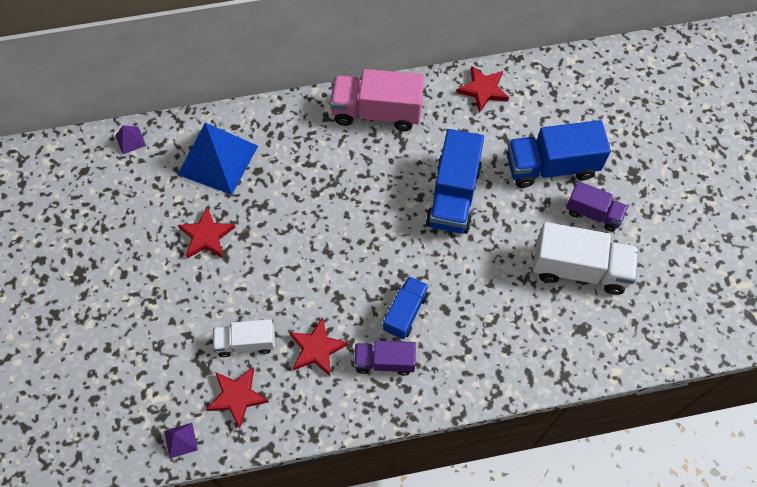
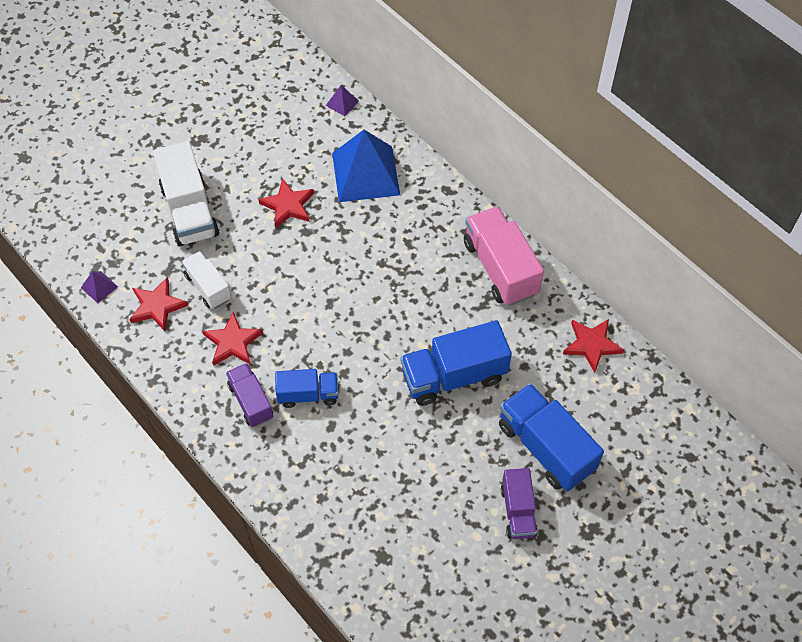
camera: 60 degrees right, 5 degrees down
(579, 269) = (446, 525): white truck -> white truck (189, 211)

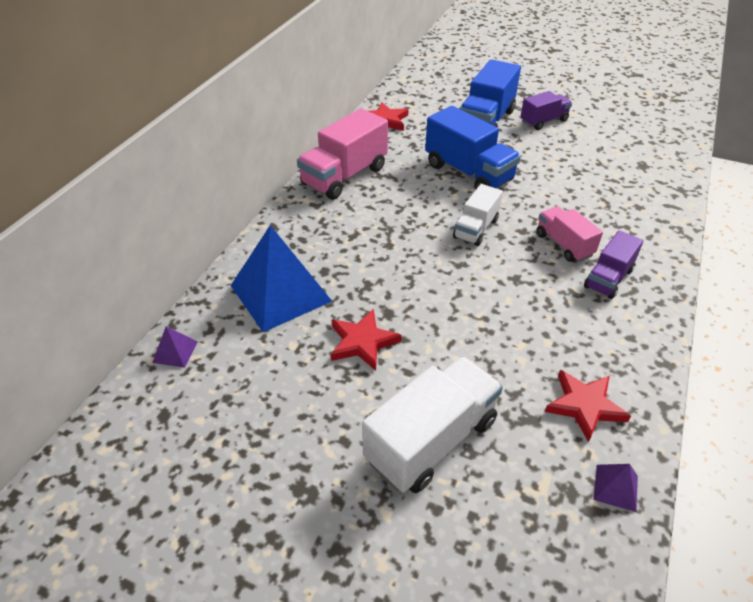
camera: 115 degrees left, 15 degrees down
(208, 287) = (521, 368): white truck -> white truck (475, 229)
(233, 342) = (564, 317): red star -> none
(308, 394) = (564, 245): blue truck -> pink truck

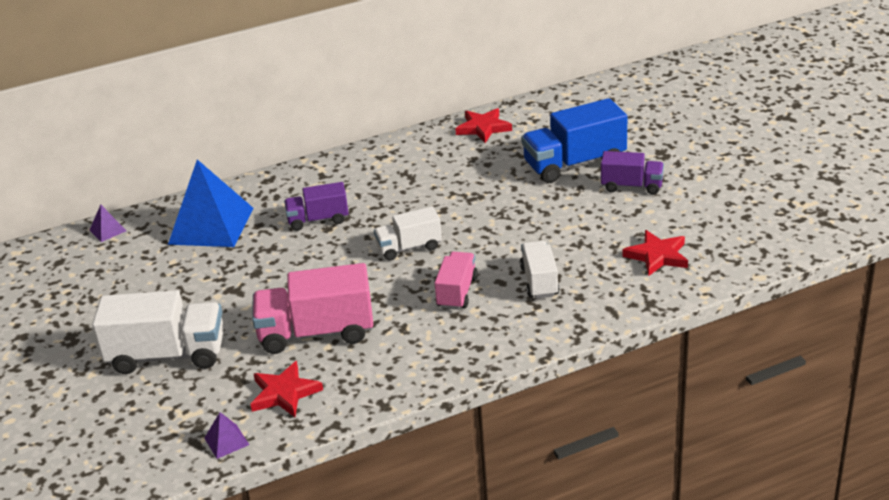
camera: 45 degrees right, 10 degrees down
(344, 176) = (376, 162): pink truck -> pink truck (316, 333)
(362, 342) = (213, 281): red star -> red star (657, 256)
(468, 173) = (479, 202): blue truck -> none
(599, 209) = (539, 281): none -> white truck
(608, 278) = (447, 332): purple truck -> purple truck (318, 220)

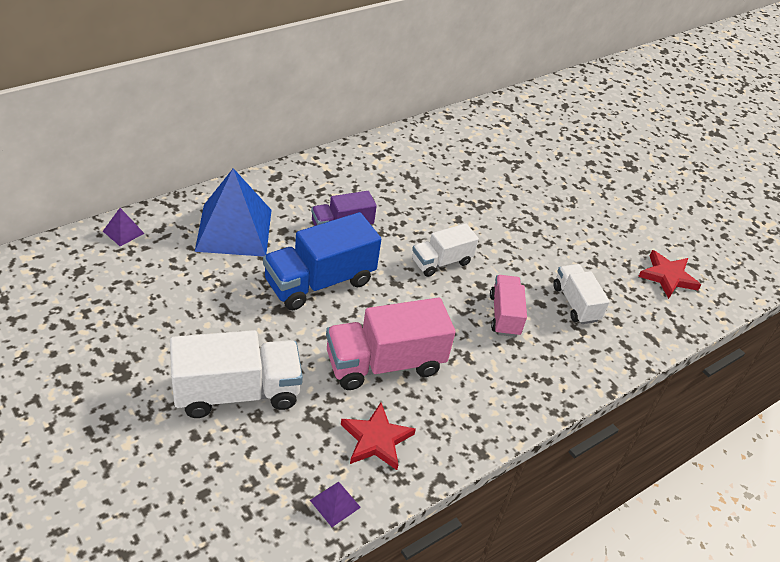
camera: 20 degrees left, 10 degrees up
(483, 128) = (464, 129): red star -> none
(574, 164) = (559, 173): blue truck -> blue truck (319, 282)
(631, 186) = (617, 199): purple truck -> none

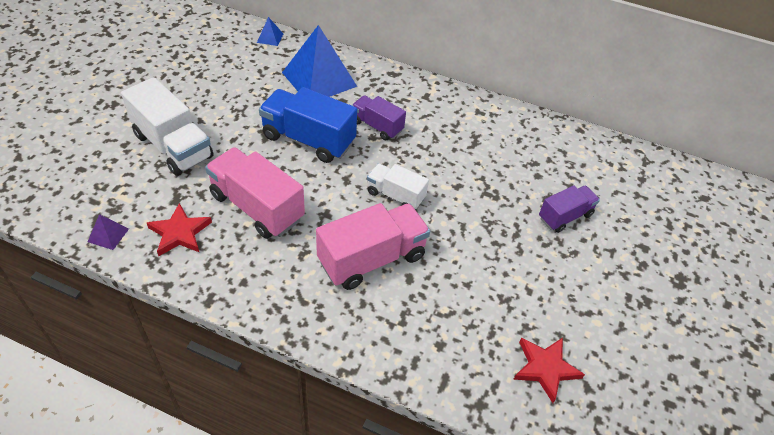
camera: 60 degrees right, 5 degrees up
(123, 232) = (270, 38): purple pyramid -> blue pyramid
(504, 315) = (372, 259): pink truck -> pink truck, size x1.68
(535, 181) = (565, 216): none -> purple truck
(575, 303) = (433, 304): white truck -> none

